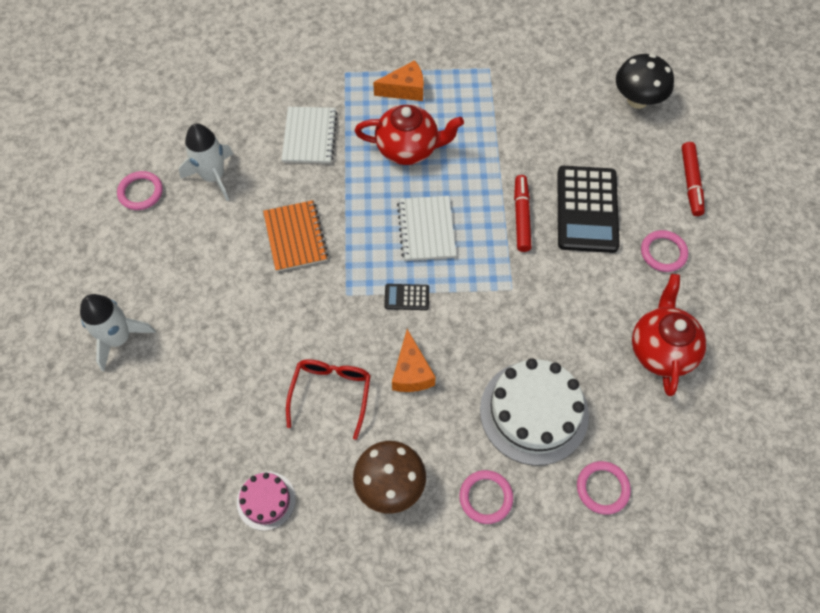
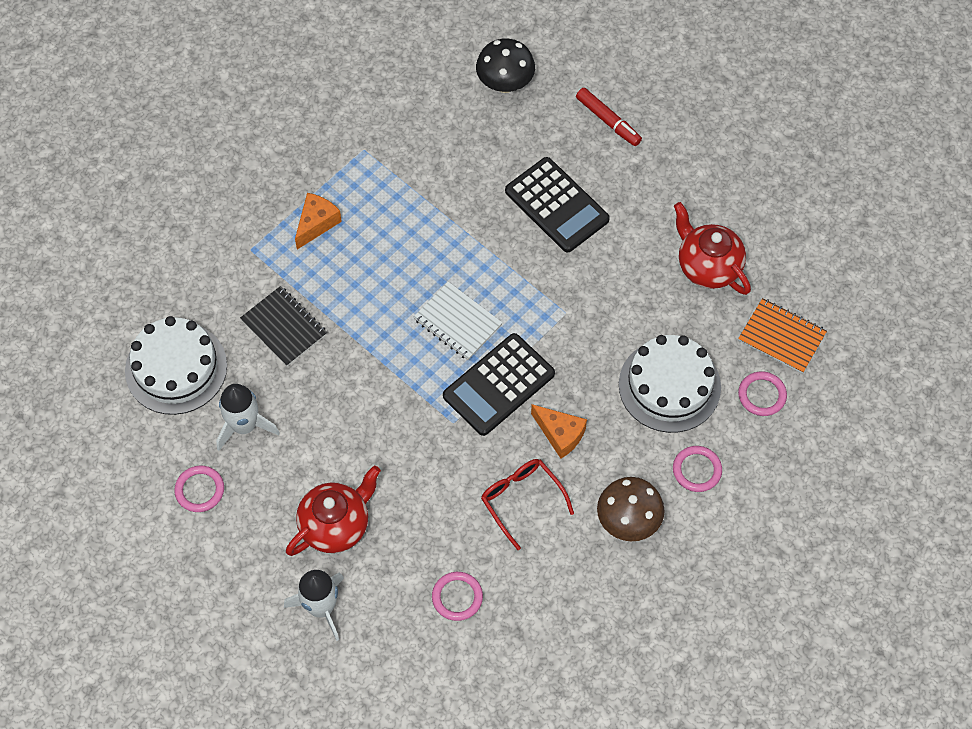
camera: 45 degrees left, 0 degrees up
(217, 106) = (176, 368): none -> white cake
(266, 500) = (558, 609): pink cake -> none
(295, 237) = (366, 414): orange notebook -> orange notebook (781, 337)
(309, 136) = (284, 327): white notebook -> black notebook
(406, 297) = (499, 385): black calculator -> black calculator, size x2.29
(408, 149) = (374, 270): red teapot -> red teapot (336, 525)
(521, 217) = (516, 252): red marker -> none
(663, 252) = (641, 193): pink ring -> pink ring (457, 597)

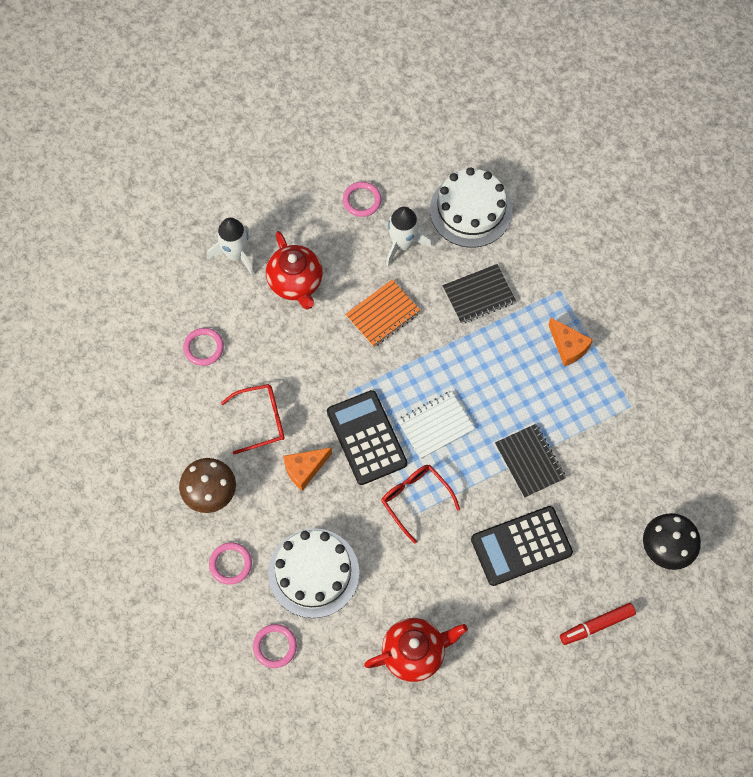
camera: 110 degrees right, 5 degrees up
(462, 223) = (529, 461): none -> black notebook
(548, 315) = (415, 499): none -> red glasses
(781, 337) = (322, 688): orange notebook -> orange notebook (383, 314)

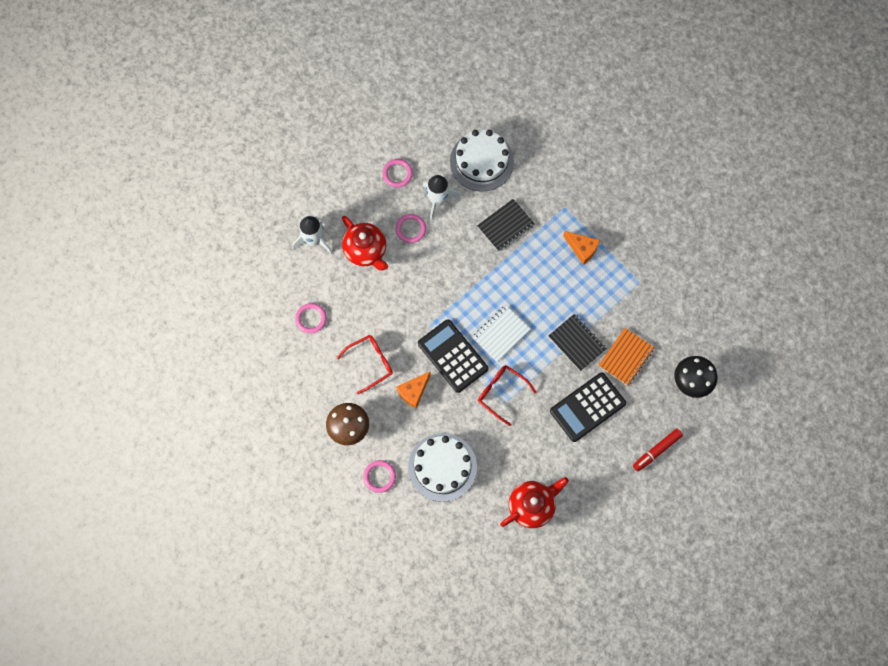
camera: 15 degrees left, 5 degrees up
(275, 646) = (430, 528): pink ring -> pink ring (410, 229)
(383, 314) = (438, 259): orange notebook -> orange notebook (626, 357)

